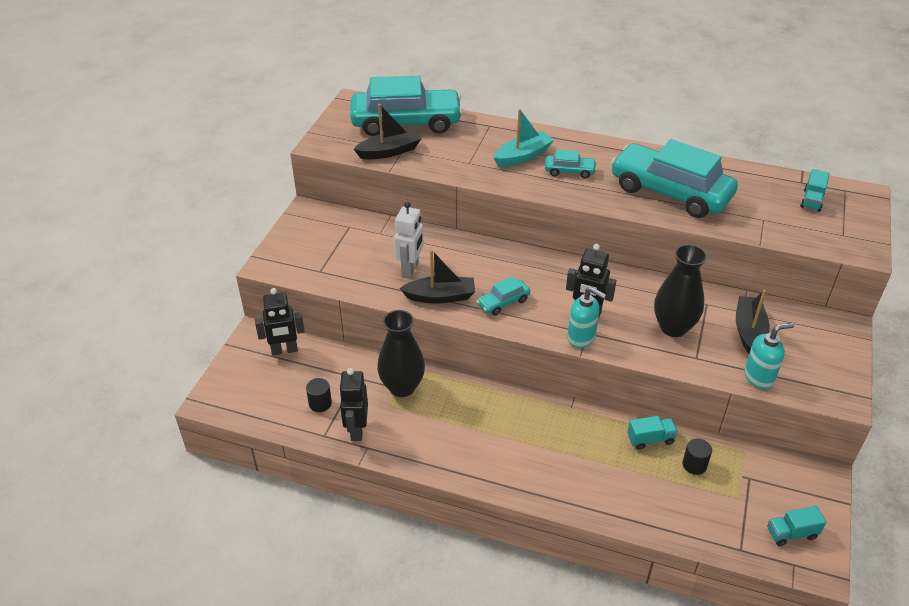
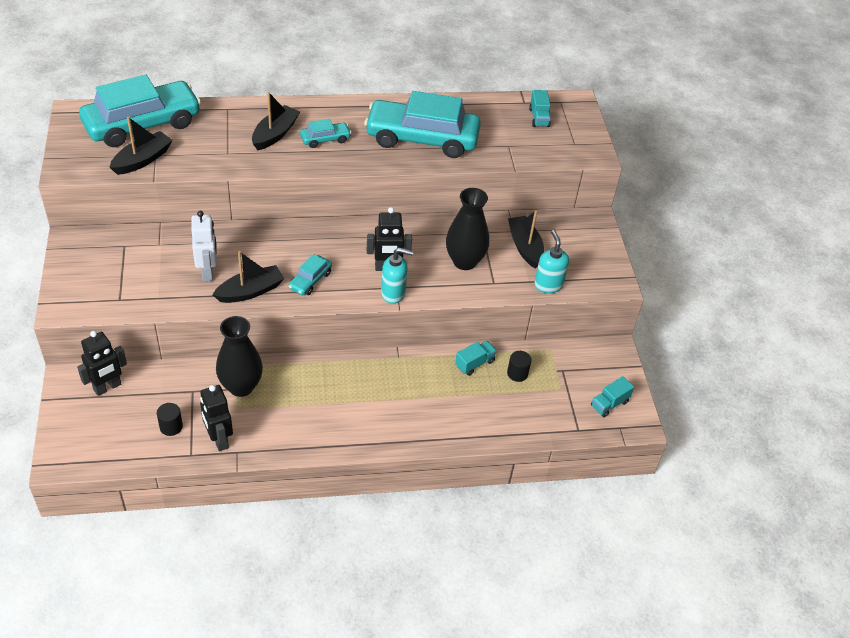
camera: 30 degrees left, 5 degrees up
(523, 156) = (275, 134): turquoise boat -> black boat
(759, 377) = (548, 285): turquoise soap dispenser -> turquoise soap dispenser turned 60 degrees counterclockwise

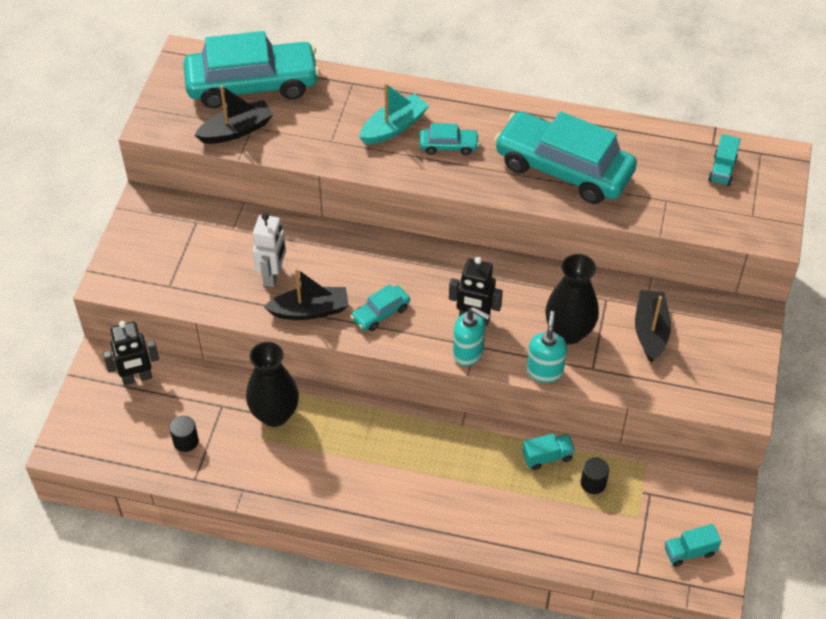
camera: 25 degrees right, 5 degrees up
(219, 440) = (229, 470): black robot -> none
(275, 134) = (393, 127): black boat -> turquoise boat
(548, 285) = (658, 387): turquoise soap dispenser -> turquoise soap dispenser (545, 371)

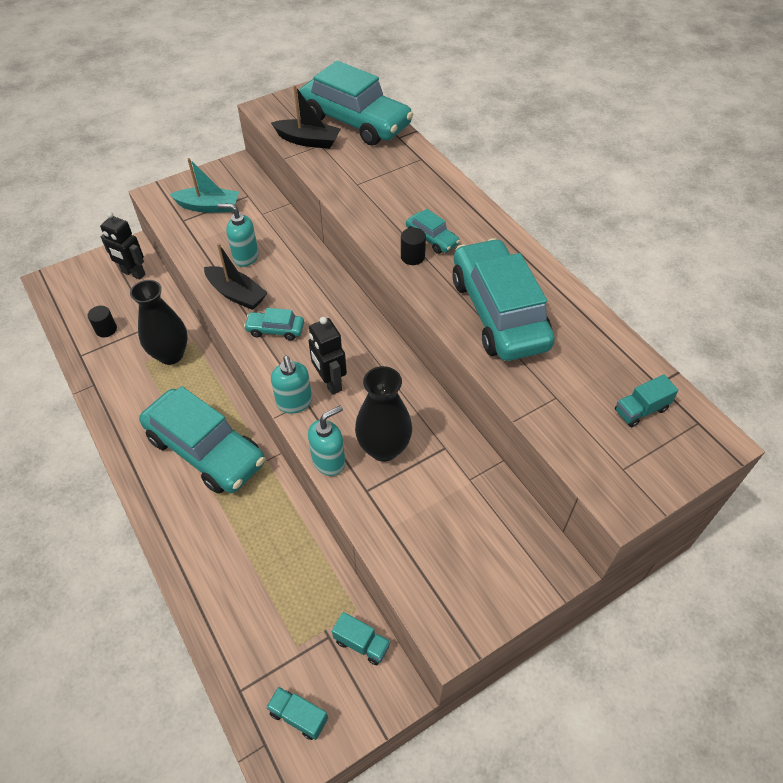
camera: 45 degrees right, 0 degrees up
(273, 275) = (245, 257): white robot -> turquoise soap dispenser
(393, 127) = (410, 202): turquoise boat -> turquoise boat (209, 206)
(407, 457) = (205, 450): none -> turquoise car
(547, 457) = (292, 535): turquoise truck -> turquoise truck (362, 643)
(593, 483) = (298, 586): black cylinder -> black cylinder (412, 257)
(650, 331) = (448, 501): black boat -> none

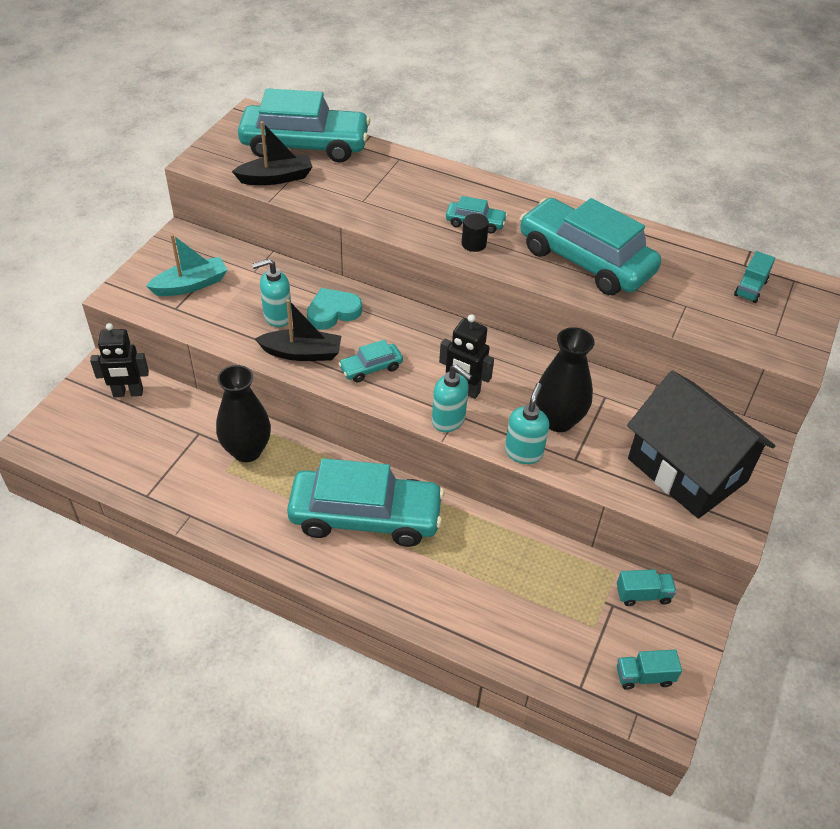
camera: 35 degrees left, 5 degrees down
(106, 329) = (151, 458): black cylinder -> none
(289, 271) = (333, 312): none -> turquoise heart
(457, 555) = (687, 470): none -> black house

